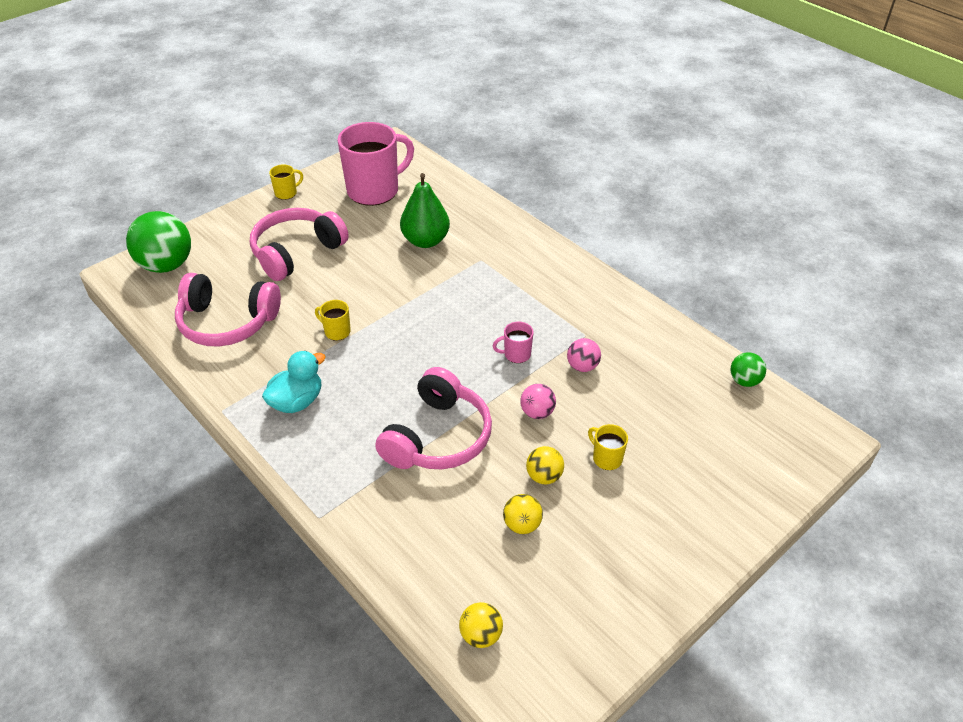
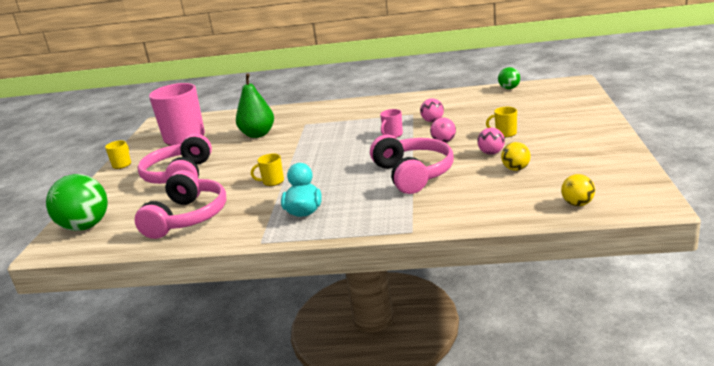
camera: 40 degrees left, 20 degrees down
(227, 322) = (187, 217): pink headphones -> pink headphones turned 45 degrees counterclockwise
(544, 476) = (491, 153): yellow ball -> pink ball

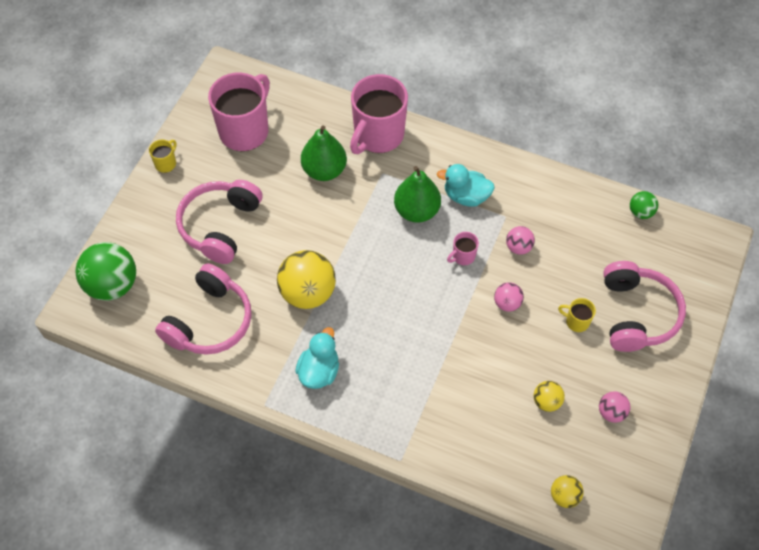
camera: 15 degrees right, 35 degrees up
(272, 181) = (308, 293): yellow mug -> yellow ball
(292, 113) = (378, 135): none -> pink mug
(342, 129) = (416, 211): none -> green pear
(376, 115) = (466, 196): none -> turquoise duck
(413, 174) = (446, 356): pink headphones -> pink headphones (637, 314)
(491, 153) = (541, 356): pink ball -> pink ball (611, 412)

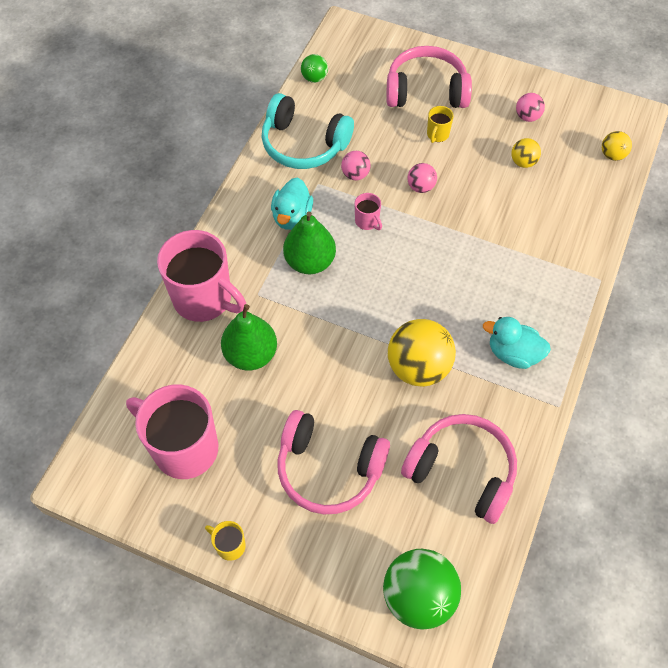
camera: 90 degrees left, 0 degrees up
(552, 204) = (304, 144): none -> turquoise headphones

